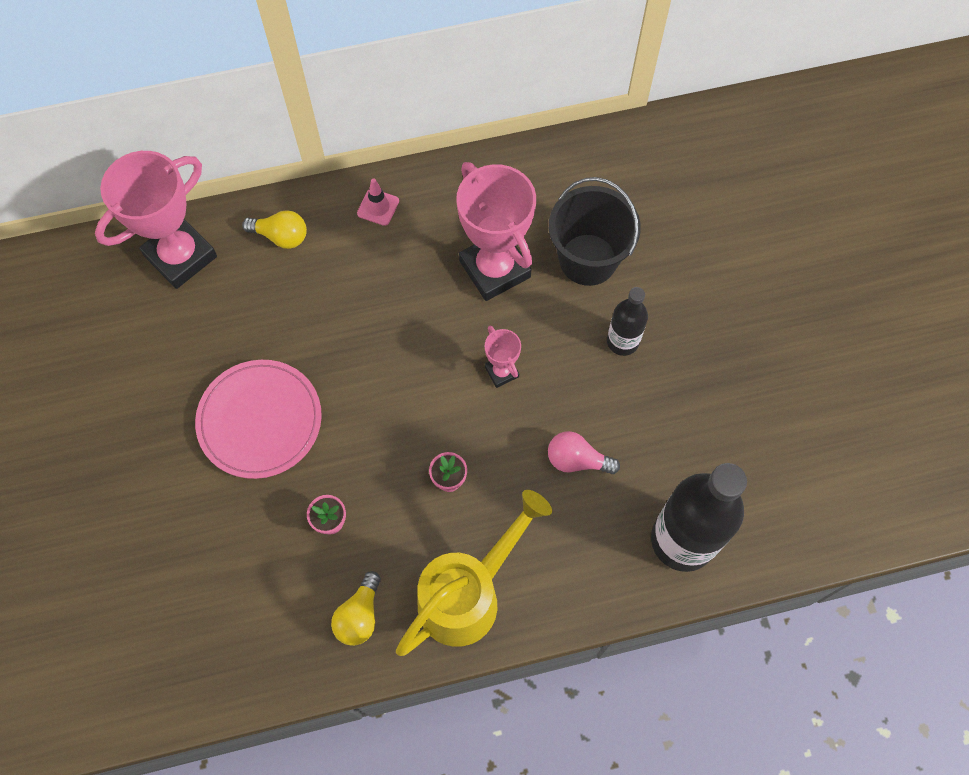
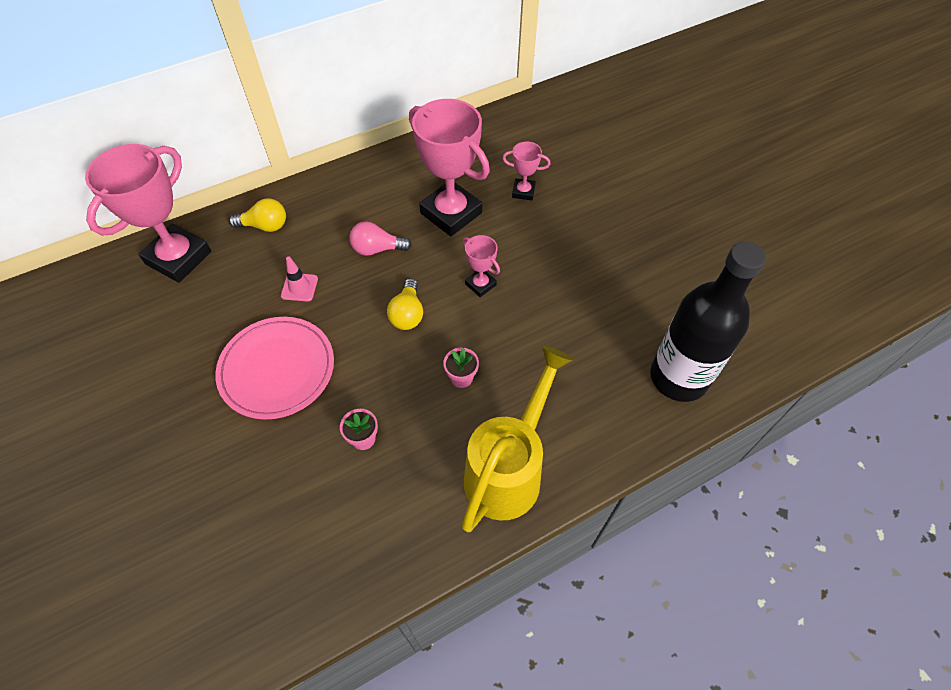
camera: 15 degrees left, 10 degrees down
(359, 615) = (412, 515): yellow light bulb -> yellow light bulb (407, 314)
(378, 207) = (342, 190): pink traffic cone -> pink traffic cone (299, 287)
(577, 460) = (566, 336): pink light bulb -> pink light bulb (377, 249)
(588, 259) = (523, 192): black bucket -> pink trophy
(622, 341) = (571, 241): black bottle -> none

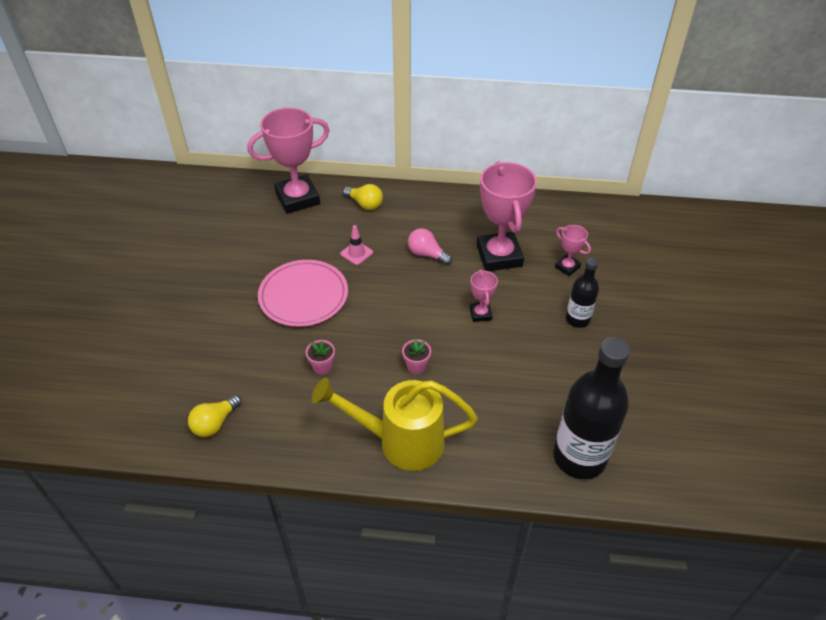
camera: 35 degrees right, 10 degrees down
(407, 314) = (413, 306): yellow light bulb -> yellow light bulb (215, 423)
(509, 469) = (400, 441): yellow watering can -> yellow watering can turned 150 degrees counterclockwise
(572, 240) = (577, 319): none -> black bottle

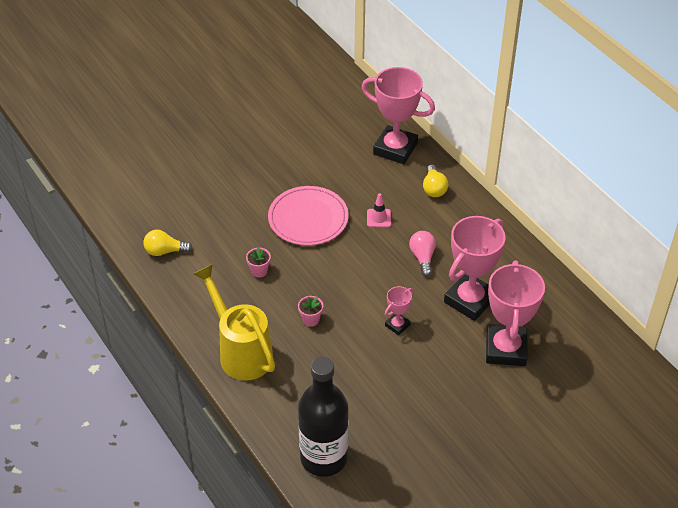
camera: 50 degrees right, 0 degrees up
(567, 267) = (505, 349): pink trophy -> pink trophy, size x2.12
(577, 319) = (455, 386): black bottle -> none

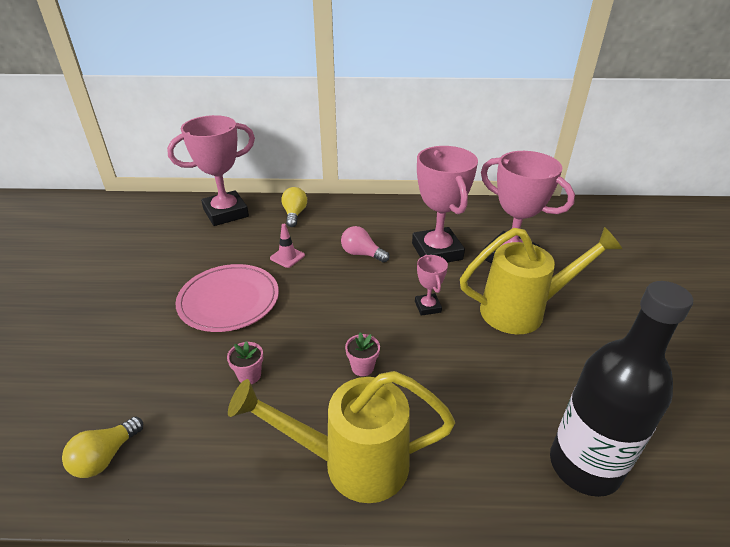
camera: 55 degrees left, 10 degrees down
(434, 188) = (294, 214): yellow light bulb -> yellow light bulb turned 120 degrees counterclockwise
(443, 381) = (522, 310): none -> yellow watering can

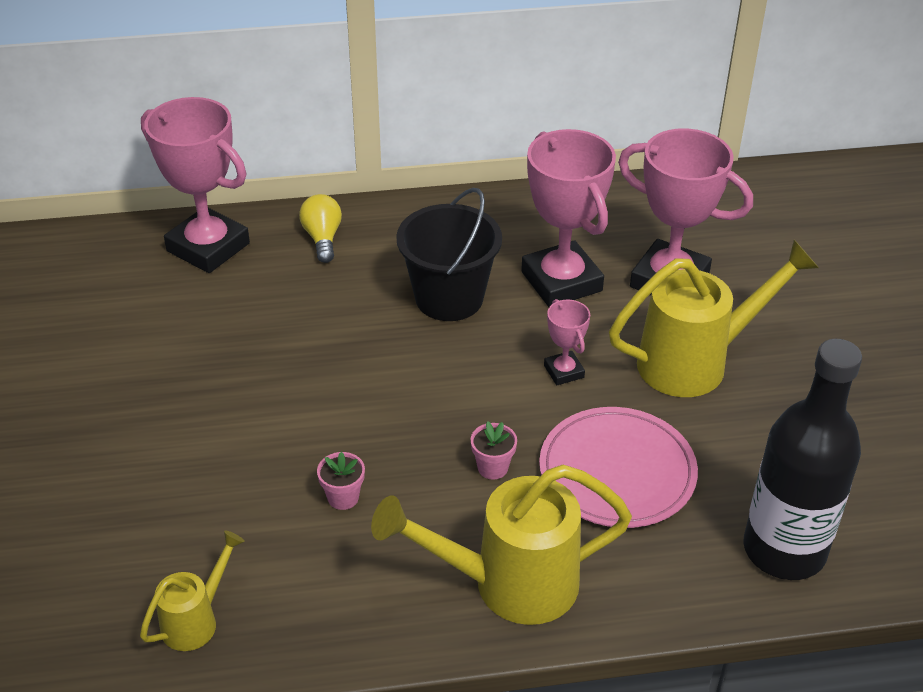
camera: 10 degrees left, 5 degrees up
(105, 457) = (196, 620): yellow light bulb -> yellow watering can
(226, 213) = (208, 247): pink trophy -> pink trophy turned 75 degrees clockwise
(229, 300) = (272, 395): pink plate -> pink plate (617, 471)
(287, 257) = (336, 315): pink traffic cone -> none
(362, 254) = (449, 298): pink light bulb -> black bucket

